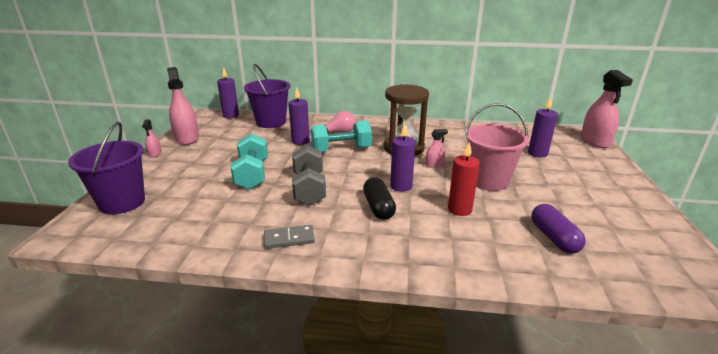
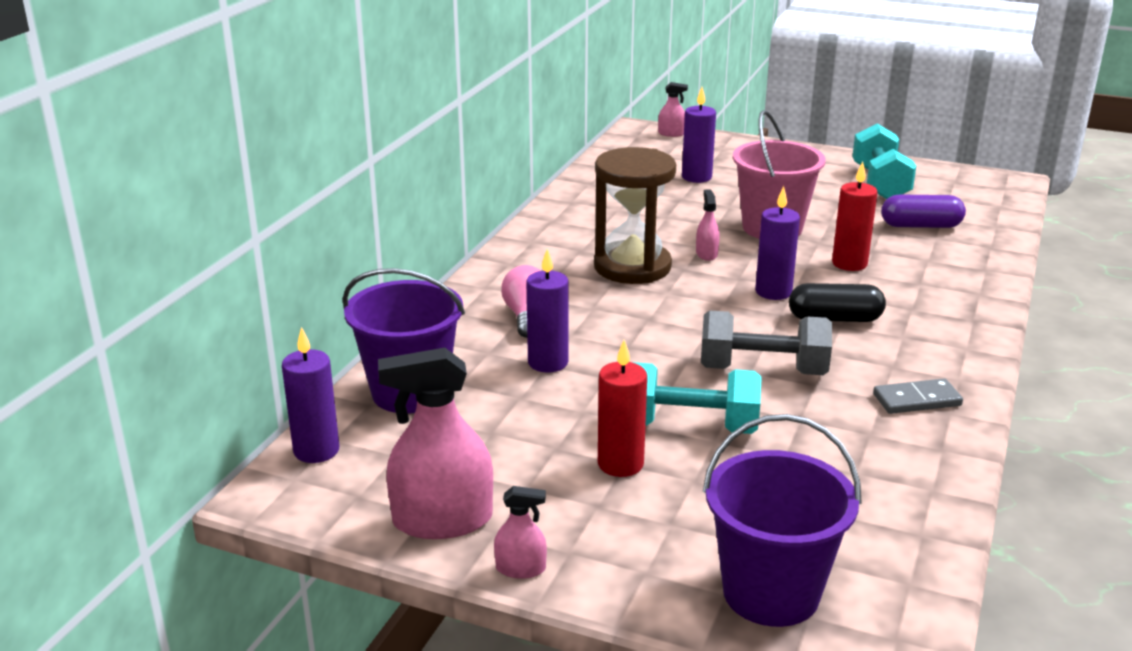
camera: 75 degrees left, 0 degrees up
(221, 163) = (620, 464): none -> red candle
(289, 239) = (916, 400): grey domino -> grey domino turned 75 degrees clockwise
(341, 150) = (613, 324): turquoise dumbbell -> turquoise dumbbell (880, 183)
(595, 141) = (671, 133): pink spray bottle -> pink spray bottle, size x0.48

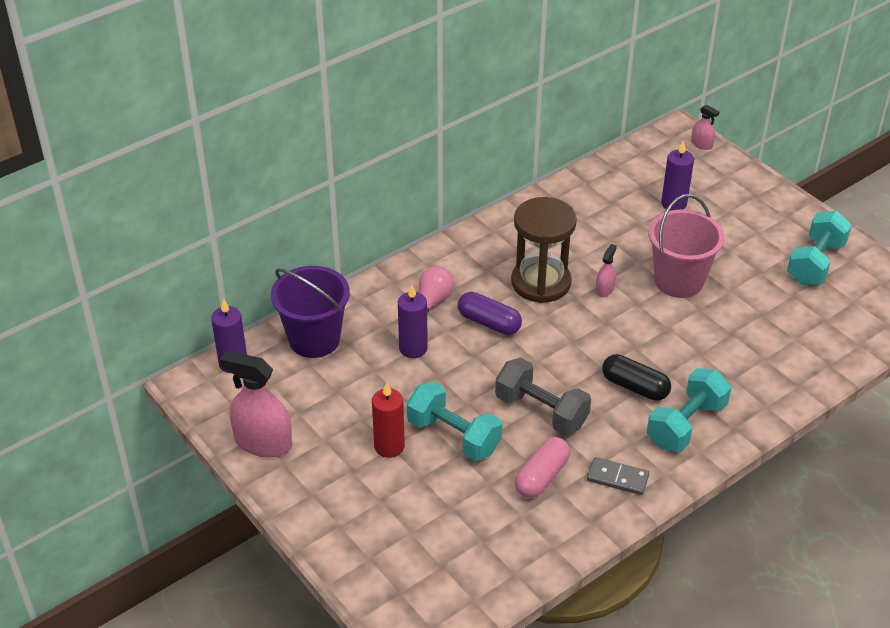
camera: 30 degrees right, 15 degrees up
(520, 568) = (278, 493): pink spray bottle -> none
(771, 593) = (393, 569): purple bucket -> none
(773, 292) = (617, 345): purple candle -> none
(835, 428) = (542, 477): none -> pink capsule
(849, 263) = (700, 339): red candle -> none
(920, 226) = (798, 321): purple capsule -> purple capsule (489, 322)
(925, 332) = (686, 424): none -> turquoise dumbbell

